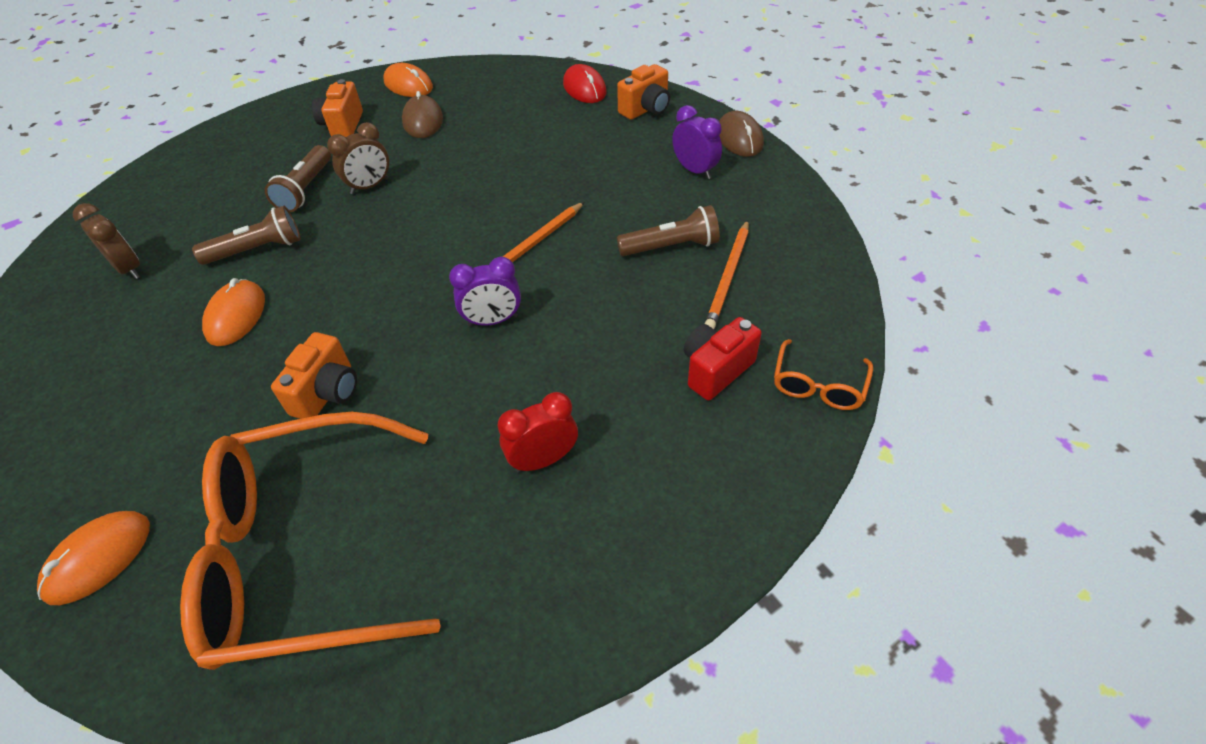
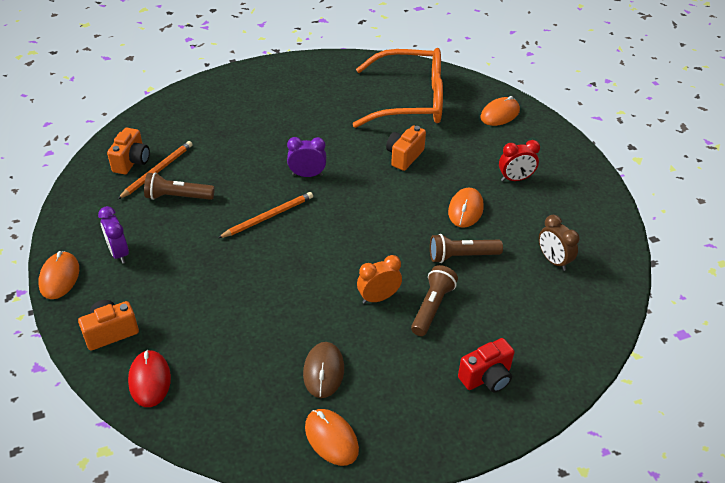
camera: 170 degrees left, 5 degrees down
(343, 126) = (403, 384): orange camera -> orange camera (132, 162)
(370, 186) = (378, 297): brown clock -> orange clock
(543, 459) = (301, 111): red clock -> red clock (515, 179)
(716, 370) = (200, 128): red camera -> red camera (486, 377)
(739, 138) = (59, 277): brown mouse -> orange mouse
(818, 385) = (156, 113): orange glasses -> none

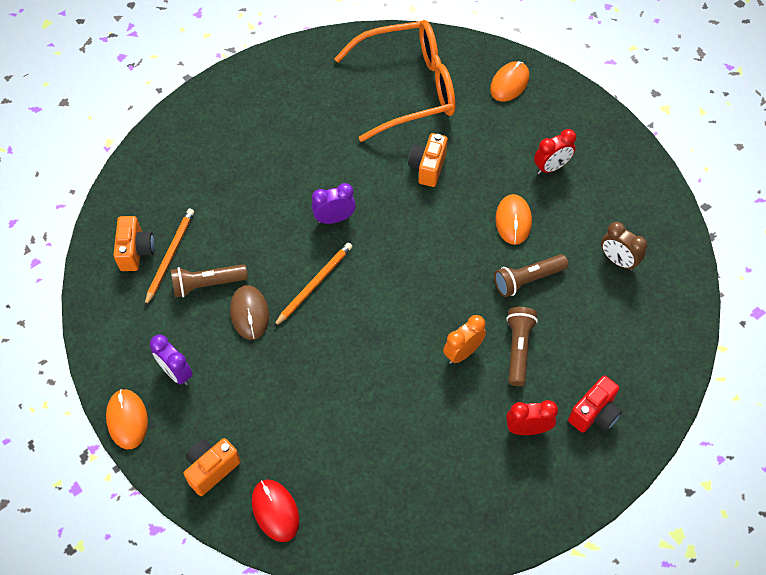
camera: 15 degrees left, 15 degrees up
(323, 371) = (440, 451): brown mouse -> brown mouse (249, 313)
(331, 438) = (473, 521): orange mouse -> none
(415, 374) = (527, 429): none -> red clock

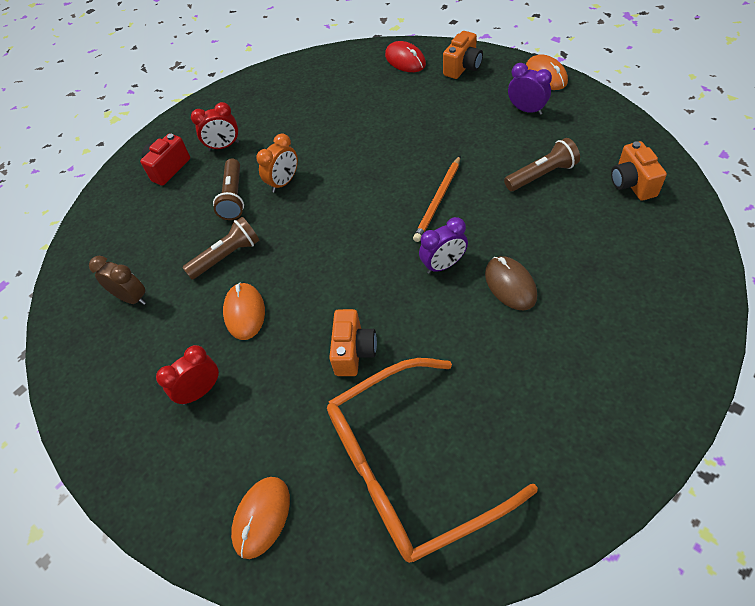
camera: 175 degrees right, 5 degrees down
(170, 256) = (594, 188): orange pencil -> none
(249, 313) = (488, 163): brown mouse -> brown mouse (510, 285)

